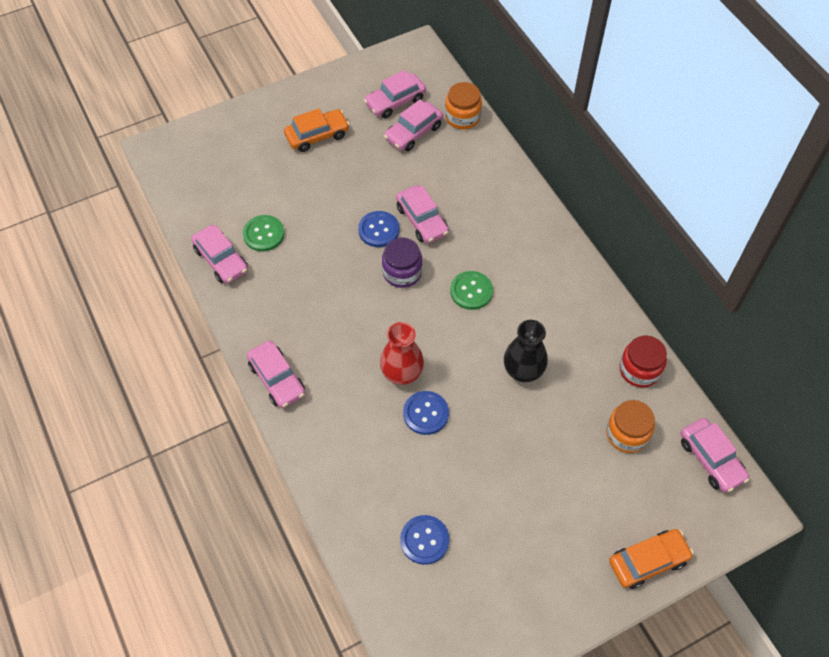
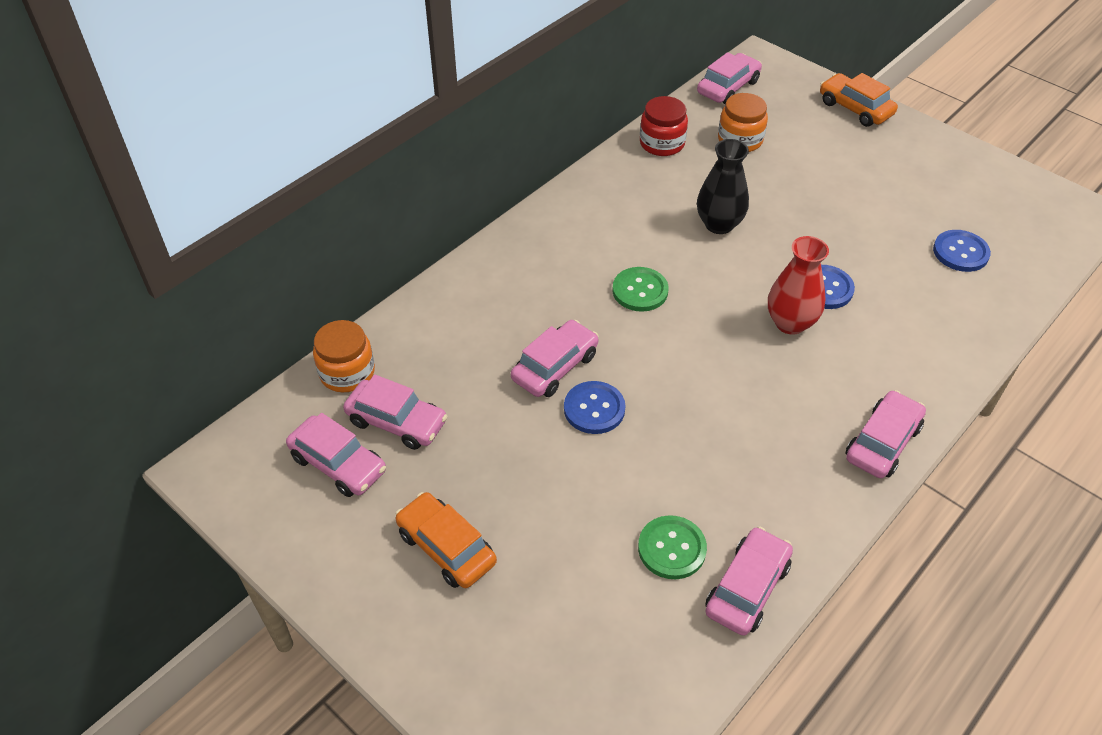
camera: 110 degrees left, 10 degrees down
(402, 272) = (649, 364): purple jar -> none

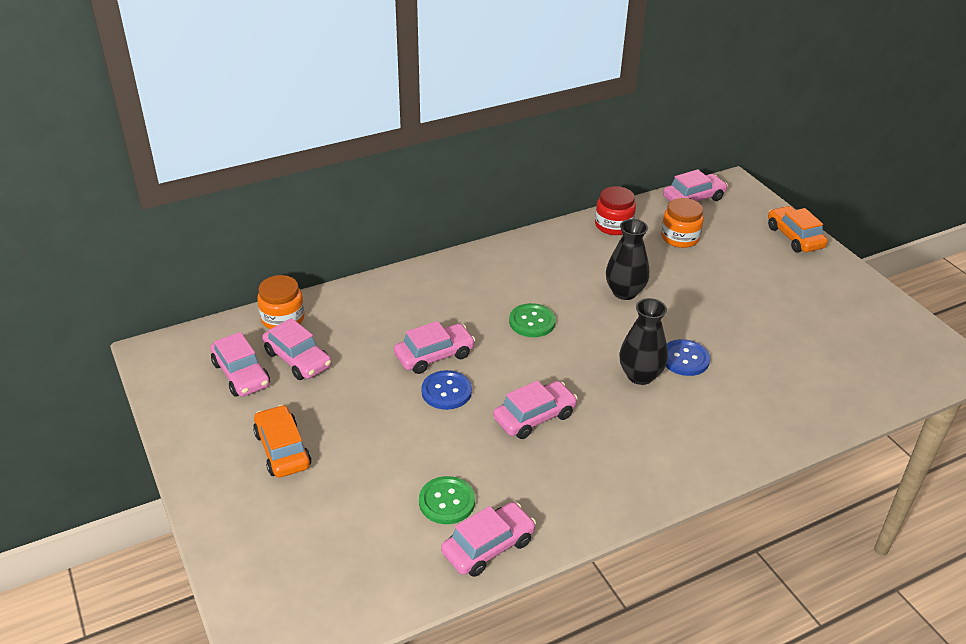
camera: 20 degrees right, 10 degrees down
(790, 323) = (640, 375): red vase -> black vase
(882, 442) = (664, 480): pink car -> pink car (534, 417)
(960, 252) = (822, 363): blue button -> none

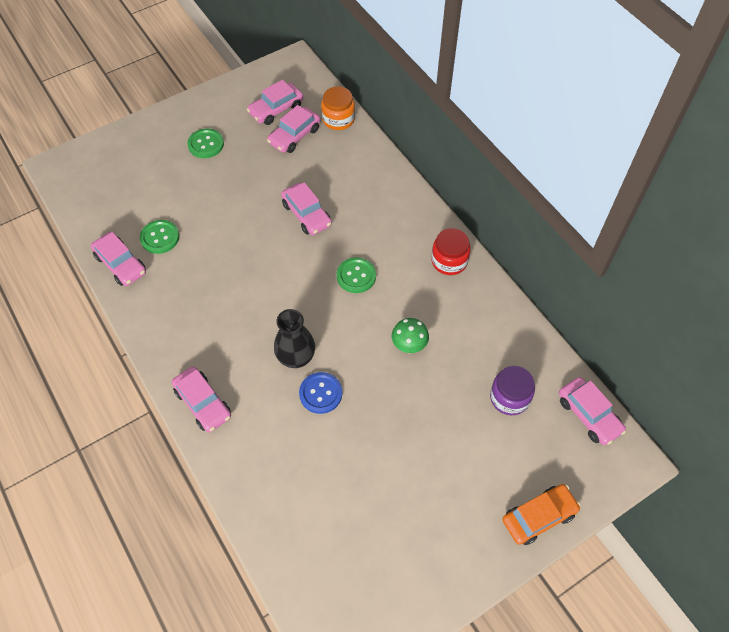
camera: 85 degrees right, 20 degrees up
(282, 449) = (206, 144): orange car -> green button
(446, 391) = (267, 226): blue button -> none
(534, 417) = (243, 284): pink car -> pink car (203, 403)
(613, 225) = (516, 337): red jar -> red jar (449, 261)
(624, 292) = (409, 346): black vase -> green mushroom
(680, 237) = (509, 397): orange jar -> purple jar

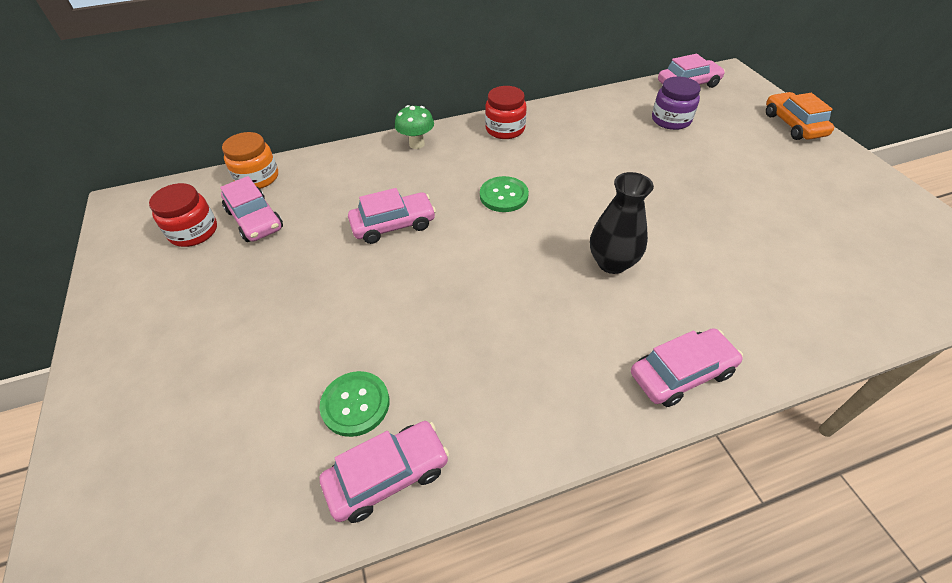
camera: 75 degrees left, 10 degrees down
(206, 144) = (198, 320): green button -> none
(276, 109) = (193, 232): pink car -> red jar
(320, 393) = (665, 247): blue button -> none
(409, 346) = (607, 171): green mushroom -> green mushroom (417, 144)

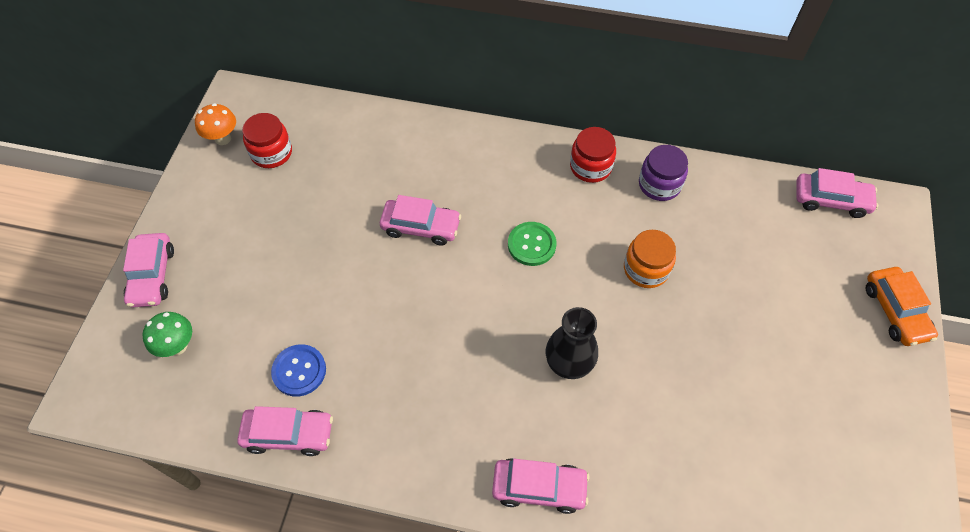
camera: 30 degrees right, 10 degrees up
(128, 242) = (223, 139): none -> orange mushroom
(255, 219) = (321, 164): pink car -> pink car (152, 276)
(257, 178) = (345, 118): orange jar -> orange jar (646, 269)
(355, 404) = (299, 371): green button -> blue button
(417, 144) = (498, 145): green mushroom -> green mushroom (178, 346)
(671, 120) = (766, 238): purple jar -> purple jar (659, 184)
(793, 125) = (895, 311): orange car -> orange car turned 150 degrees clockwise

